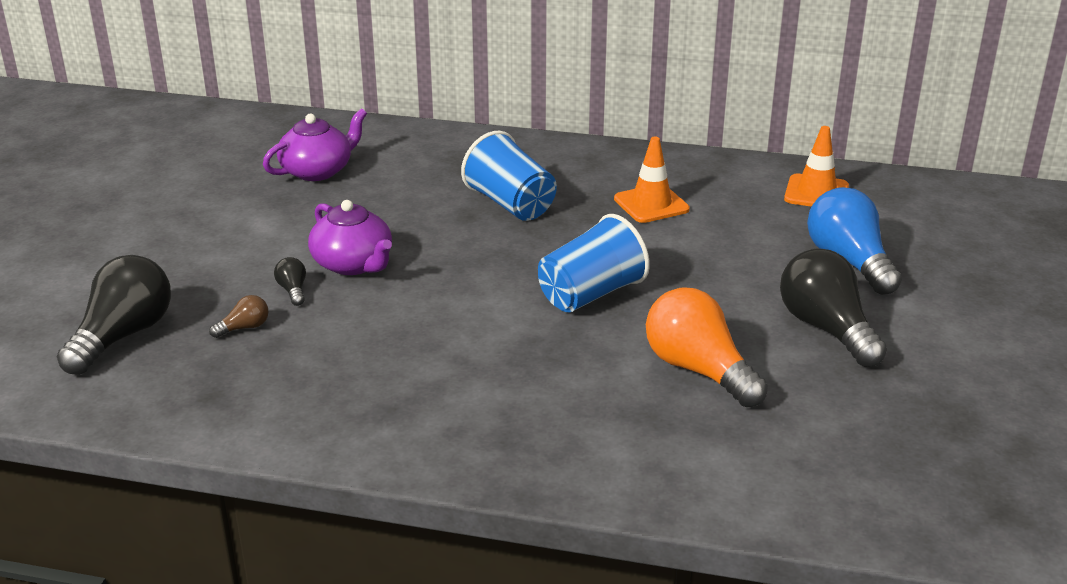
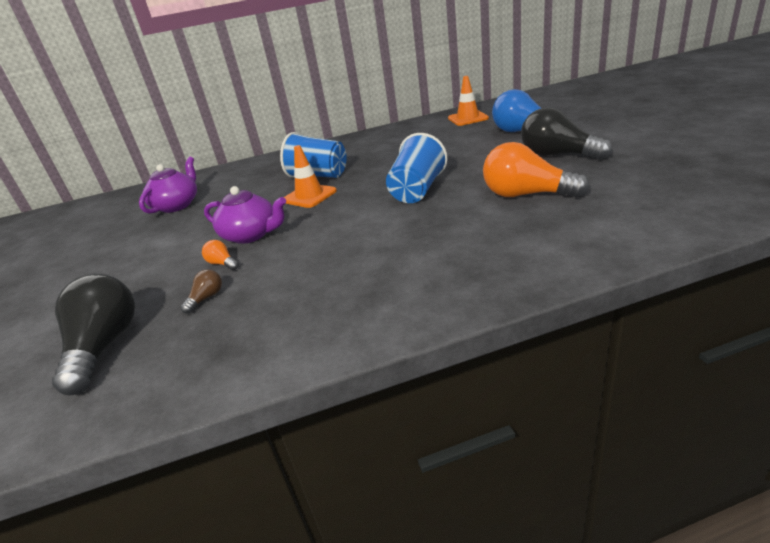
camera: 25 degrees left, 0 degrees up
(293, 290) = (222, 264): black light bulb -> orange light bulb
(651, 204) = (395, 149): orange traffic cone -> orange traffic cone (309, 196)

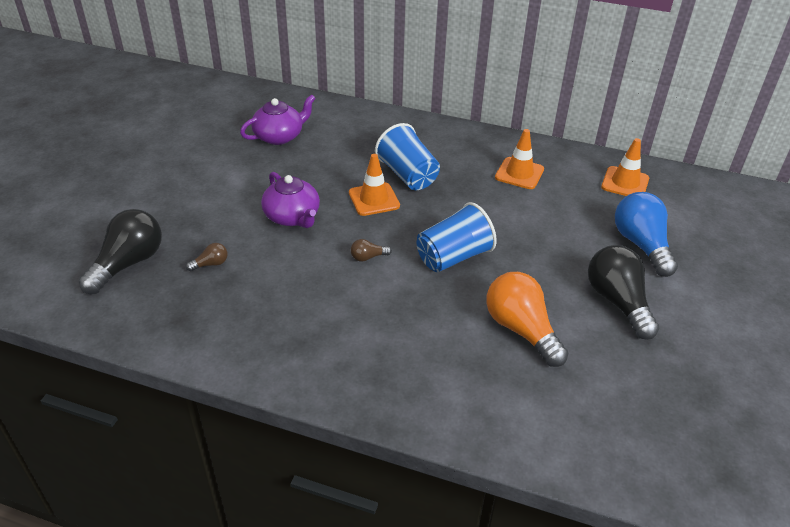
camera: 30 degrees right, 10 degrees up
(222, 264) = (248, 235): orange light bulb -> none
(352, 222) = (368, 257): none -> brown light bulb
(396, 142) = (519, 173): none -> orange traffic cone

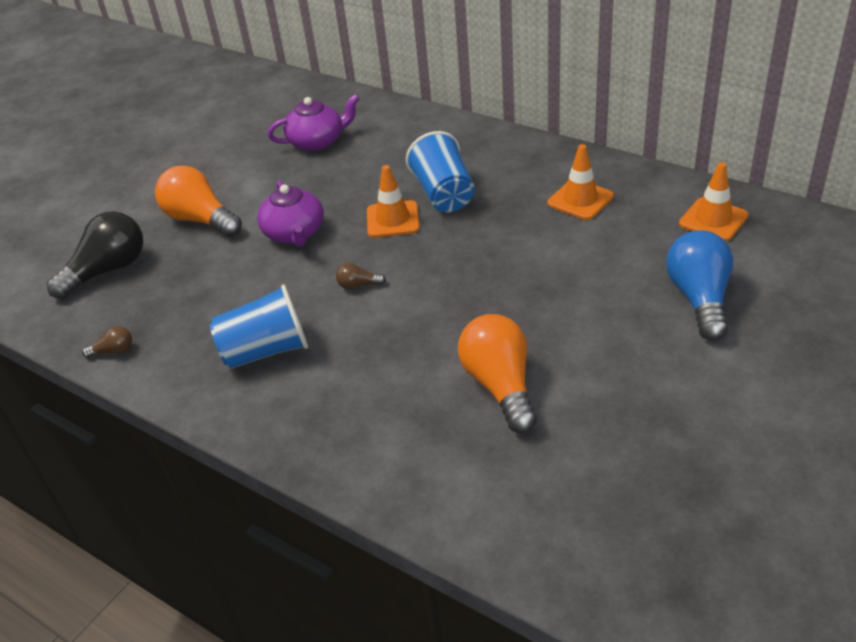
camera: 20 degrees right, 0 degrees up
(200, 211) = (200, 219): none -> orange light bulb
(211, 264) = (188, 278): brown light bulb -> brown light bulb (114, 351)
(453, 257) = (456, 293): blue cup -> blue cup (266, 350)
(617, 302) = (636, 366): black light bulb -> none

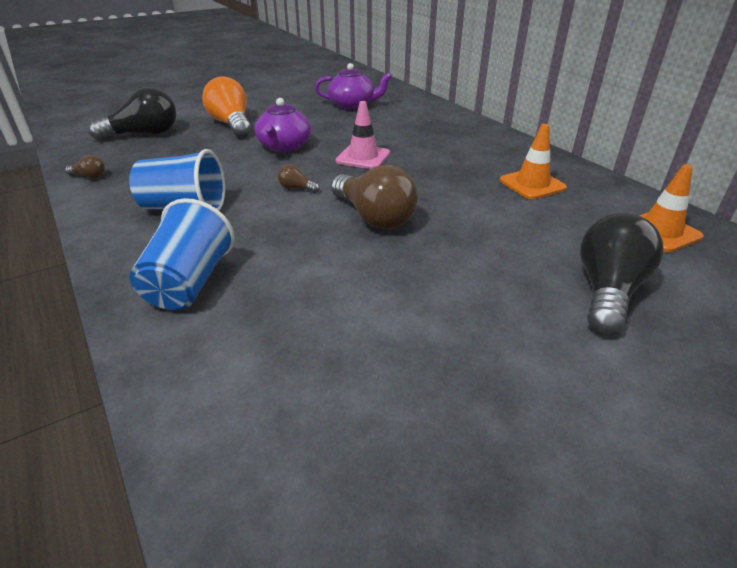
camera: 20 degrees right, 5 degrees down
(393, 220) = (363, 157): orange traffic cone -> pink traffic cone
(443, 194) = (417, 153): blue cup -> blue cup (189, 283)
(462, 293) = (374, 217): none -> brown light bulb
(500, 385) = (344, 297): orange light bulb -> none
(699, 299) = (607, 291): blue light bulb -> black light bulb

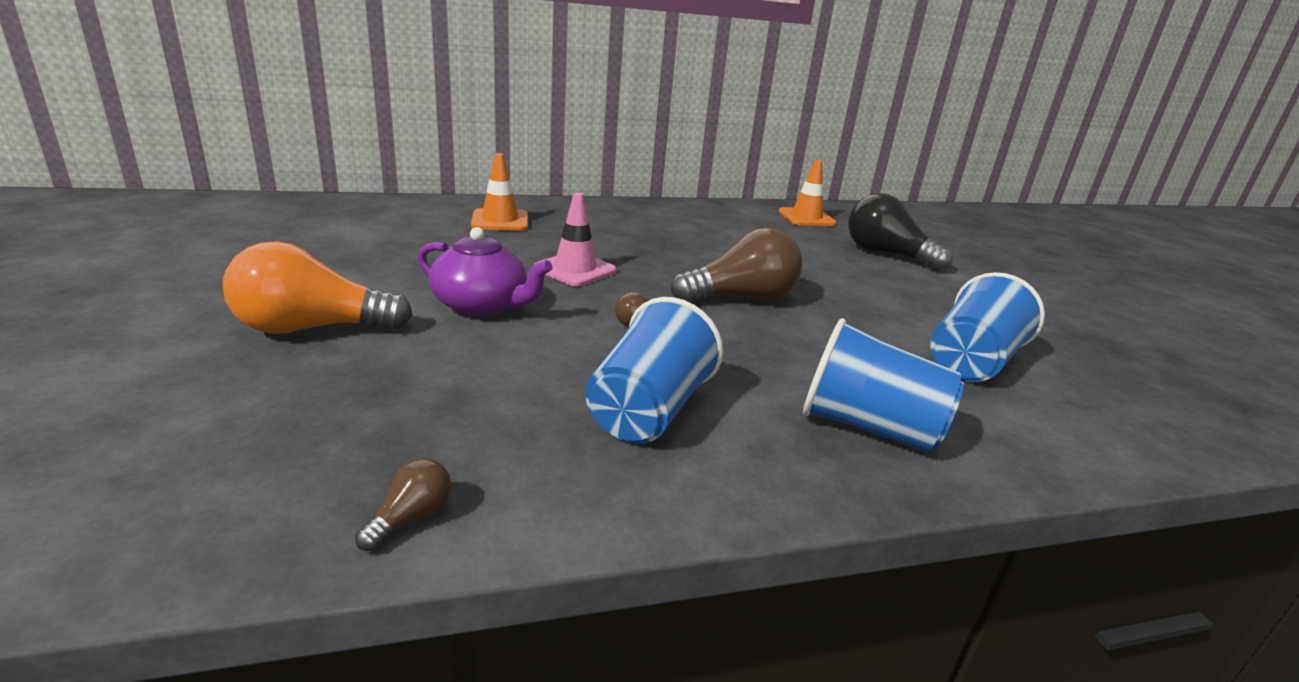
camera: 75 degrees left, 10 degrees down
(144, 134) = (217, 428): black light bulb -> none
(333, 344) = (971, 362): none -> blue cup
(352, 105) = (371, 235): purple teapot -> none
(532, 184) = (705, 225): orange traffic cone -> orange traffic cone (500, 221)

